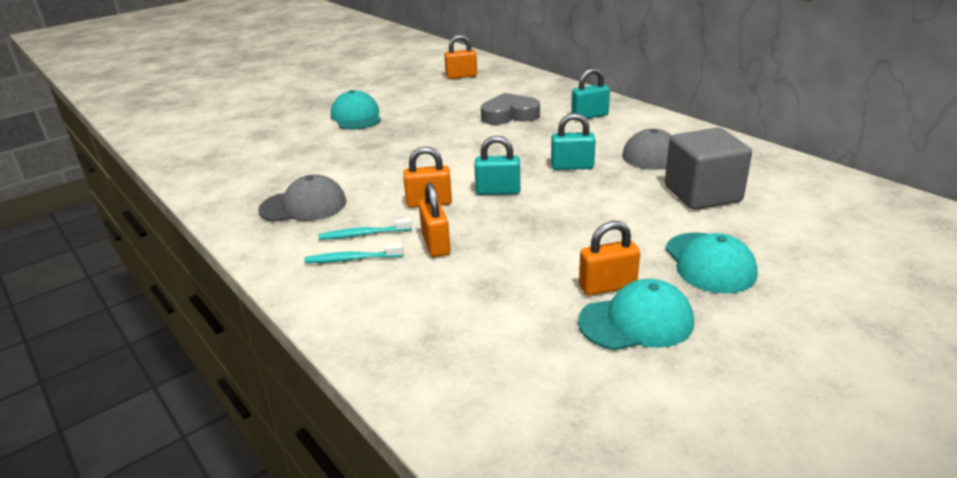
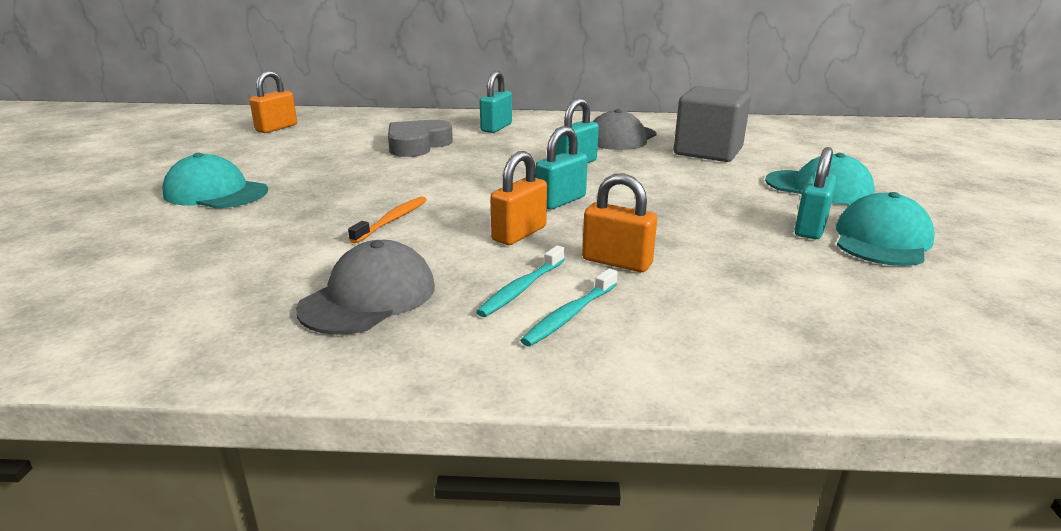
camera: 50 degrees left, 5 degrees down
(392, 166) = (392, 220): none -> orange toothbrush
(607, 286) = (810, 228): orange padlock -> turquoise padlock

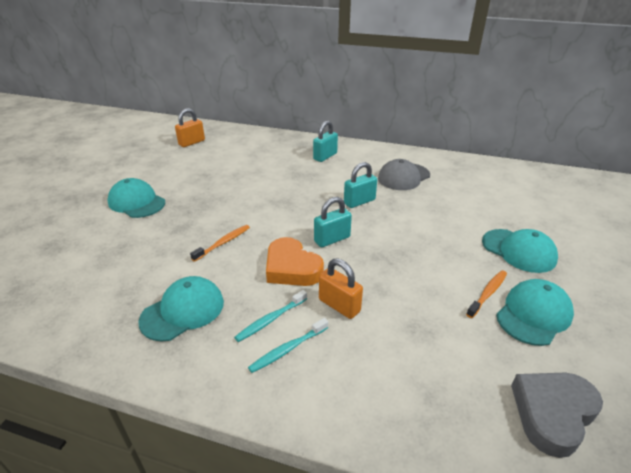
camera: 15 degrees right, 10 degrees up
(369, 297) = (183, 311): grey cap -> turquoise cap
(417, 145) = (268, 169): grey heart -> grey heart (552, 413)
(519, 234) = (292, 268): orange padlock -> orange heart
(708, 151) = (458, 199): grey cube -> none
(810, 228) = (487, 293): turquoise padlock -> orange toothbrush

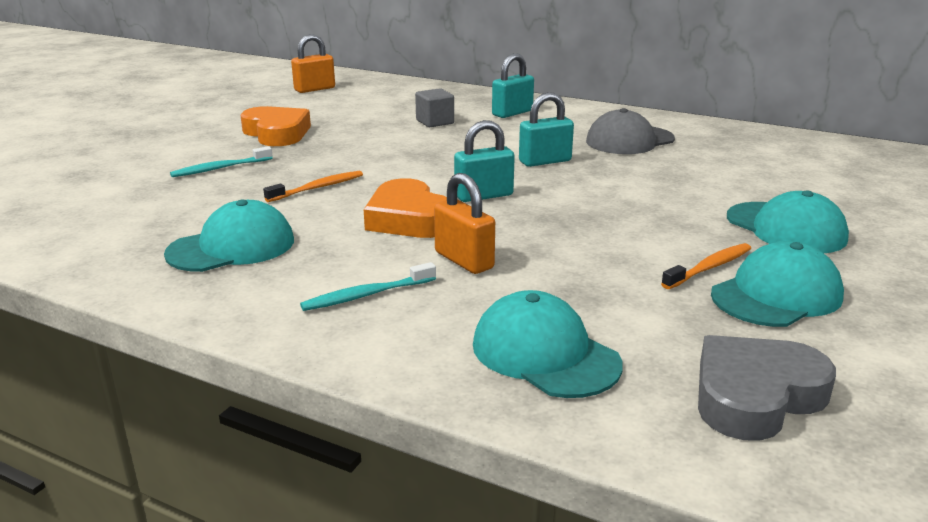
camera: 10 degrees right, 10 degrees down
(136, 202) = (210, 142): turquoise cap -> turquoise cap (545, 354)
(179, 189) = (277, 133): none -> orange heart
(270, 320) = (354, 265): turquoise toothbrush -> turquoise toothbrush (220, 168)
(279, 169) = (435, 122): none -> grey cube

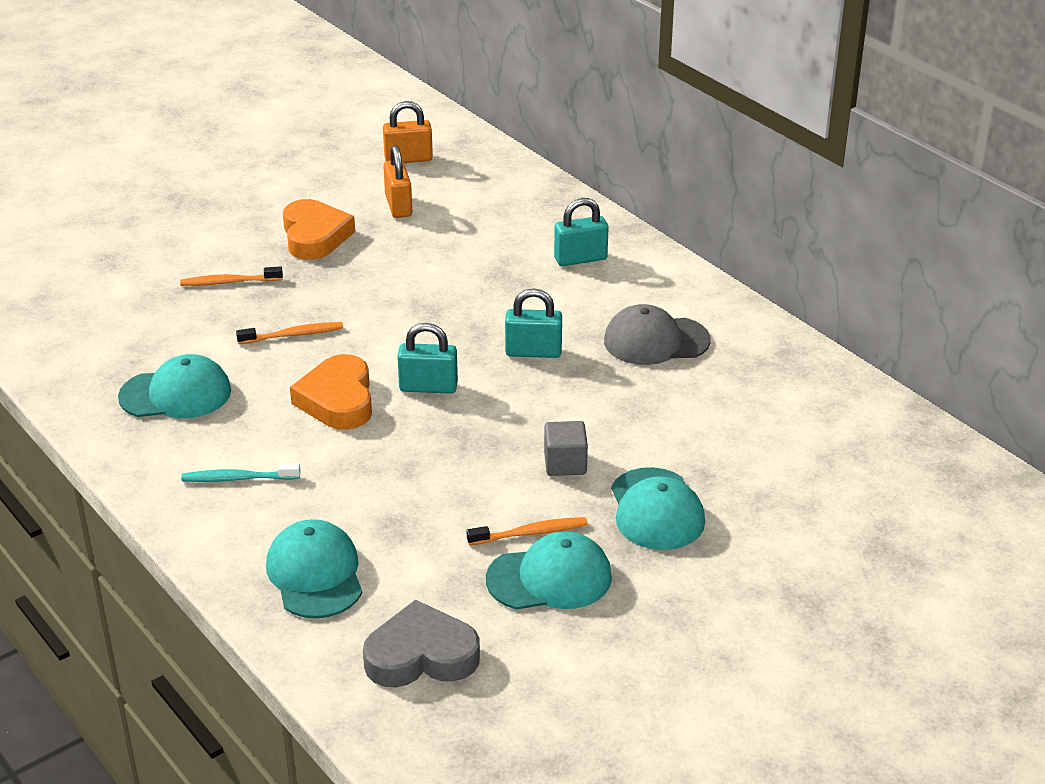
camera: 25 degrees right, 10 degrees up
(220, 168) = (229, 282): turquoise toothbrush -> orange toothbrush
(435, 122) = (484, 255): grey cube -> grey cube (565, 464)
(464, 260) = (340, 464): orange padlock -> orange padlock (398, 206)

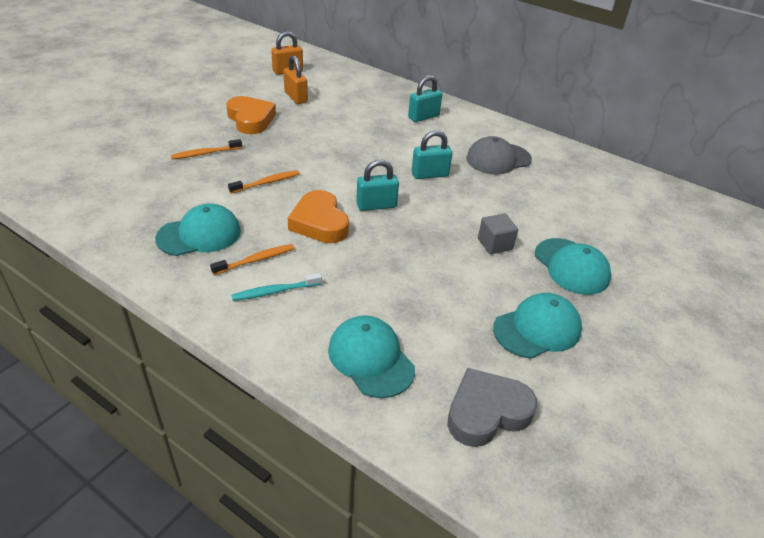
camera: 20 degrees left, 5 degrees up
(530, 533) = (503, 297): orange toothbrush -> orange toothbrush (256, 260)

